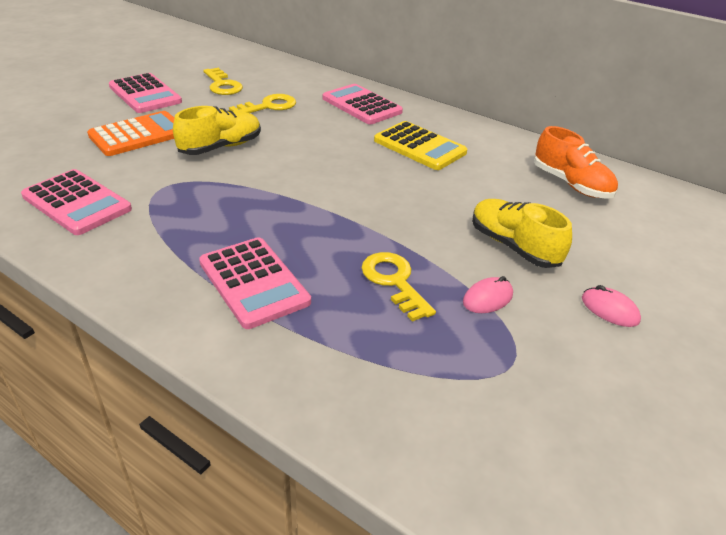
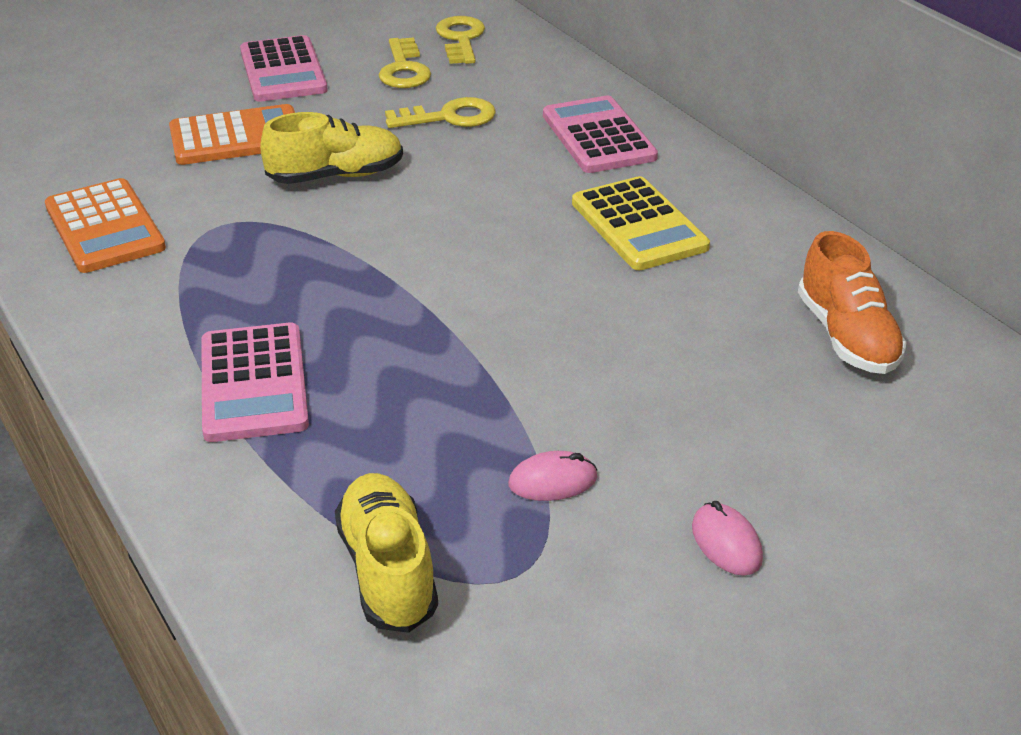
camera: 25 degrees right, 0 degrees up
(77, 203) = (104, 227): pink calculator -> orange calculator
(394, 281) = (438, 426): yellow key -> yellow key (460, 39)
(513, 246) = (657, 416): yellow shoe -> yellow shoe (387, 570)

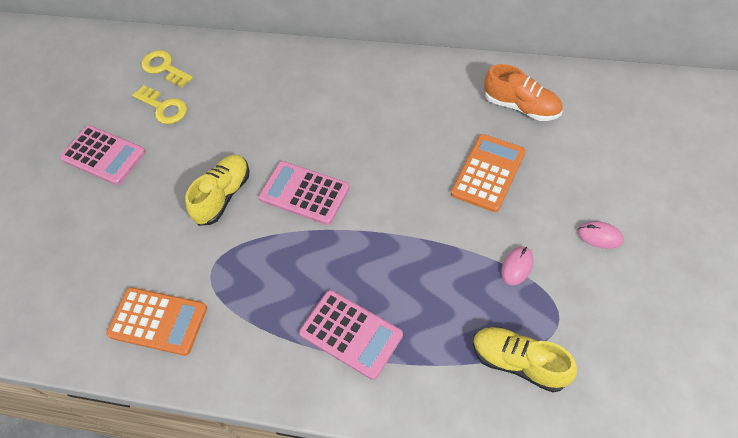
camera: 40 degrees left, 20 degrees up
(236, 137) = (142, 214): orange calculator -> orange calculator (488, 173)
(449, 117) = (226, 119): yellow key -> none
(598, 136) = (305, 79): pink calculator -> pink calculator (304, 193)
(638, 225) = (384, 114): yellow calculator -> none

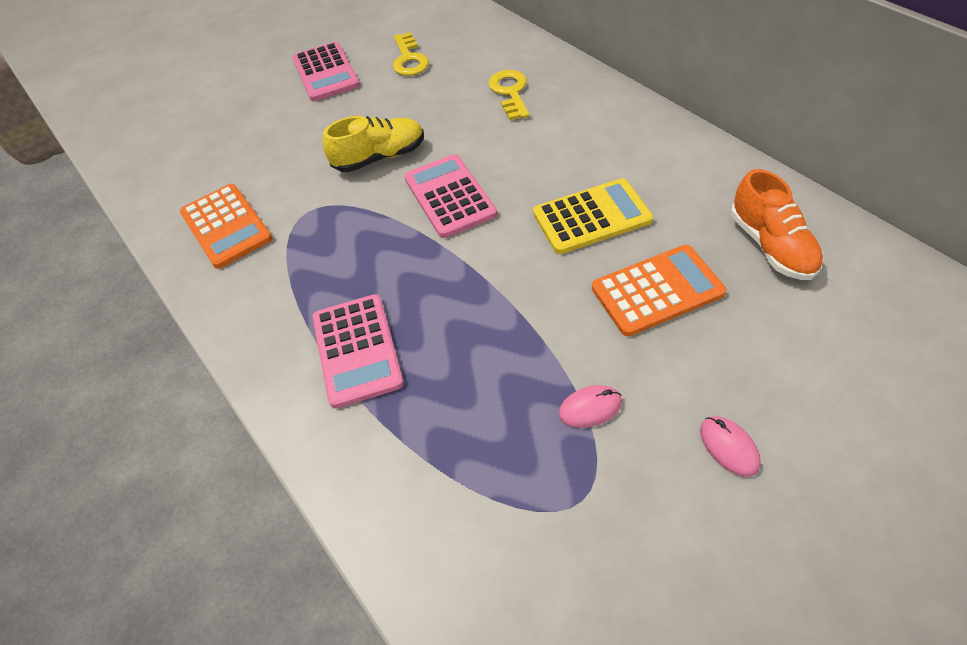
camera: 40 degrees right, 5 degrees down
(164, 68) = (443, 28): yellow key -> yellow key (510, 92)
(409, 150) = (591, 217): none -> yellow calculator
(519, 362) = (487, 509): yellow shoe -> none

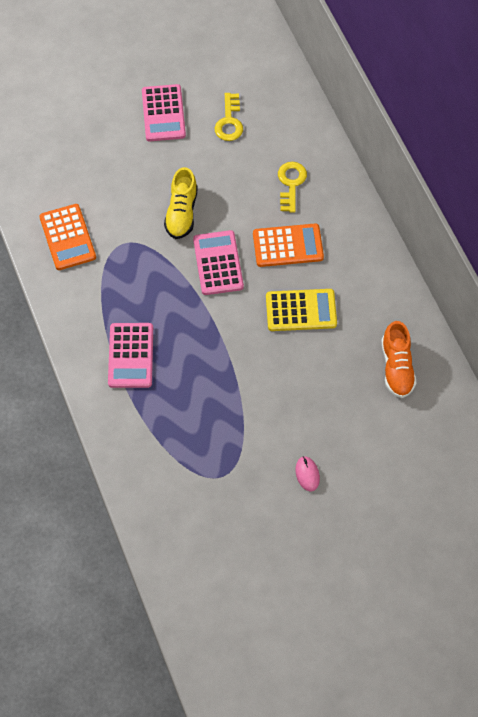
camera: 10 degrees right, 10 degrees up
(380, 157) = (182, 213): yellow shoe -> yellow shoe turned 105 degrees clockwise
(590, 408) = (246, 431): pink mouse -> none
(657, 291) = (315, 375): orange calculator -> orange calculator (288, 246)

